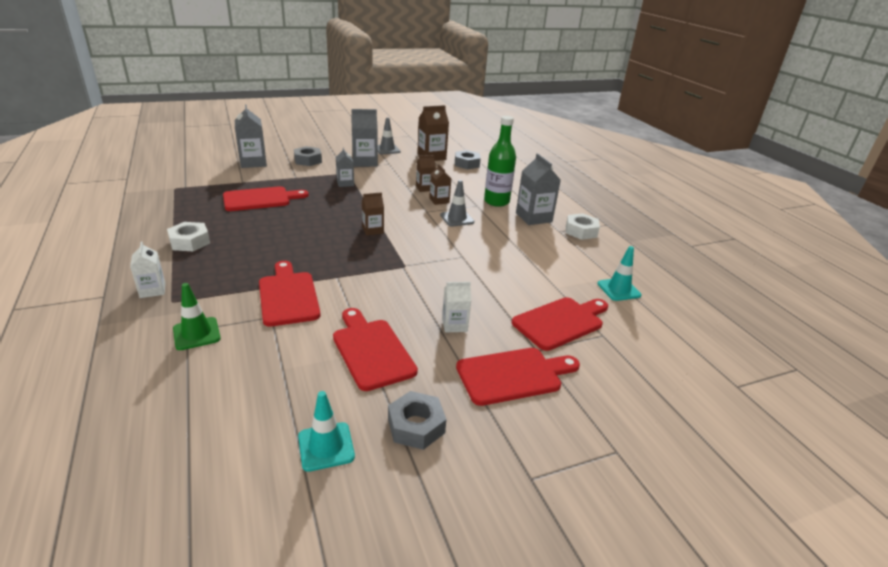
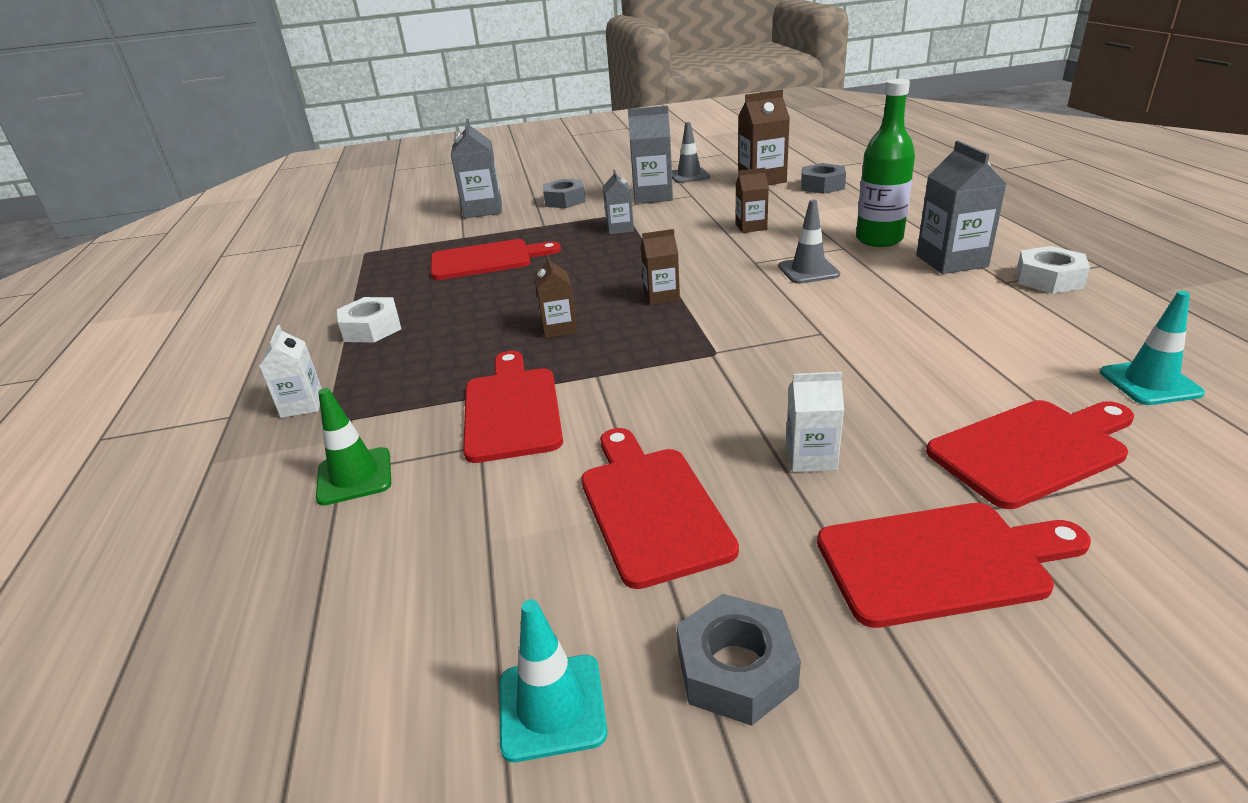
camera: 15 degrees right, 0 degrees up
(439, 200) = (776, 244): brown carton -> brown carton (559, 328)

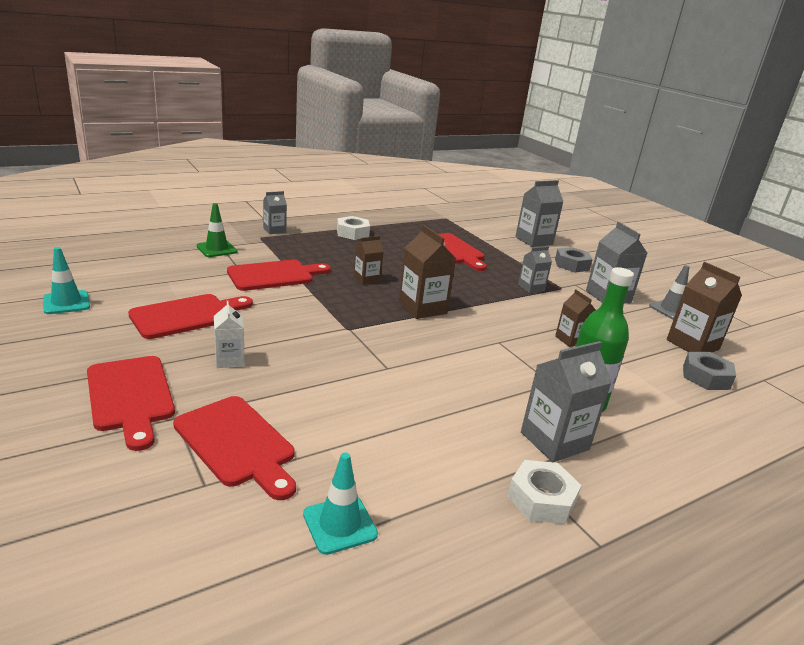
camera: 65 degrees right, 5 degrees down
(302, 405) = (274, 230): white carton -> grey carton
(661, 296) = (422, 308): brown carton -> brown carton, size x1.67
(736, 669) = (73, 339): grey nut -> none
(808, 271) = (494, 365): grey traffic cone -> none

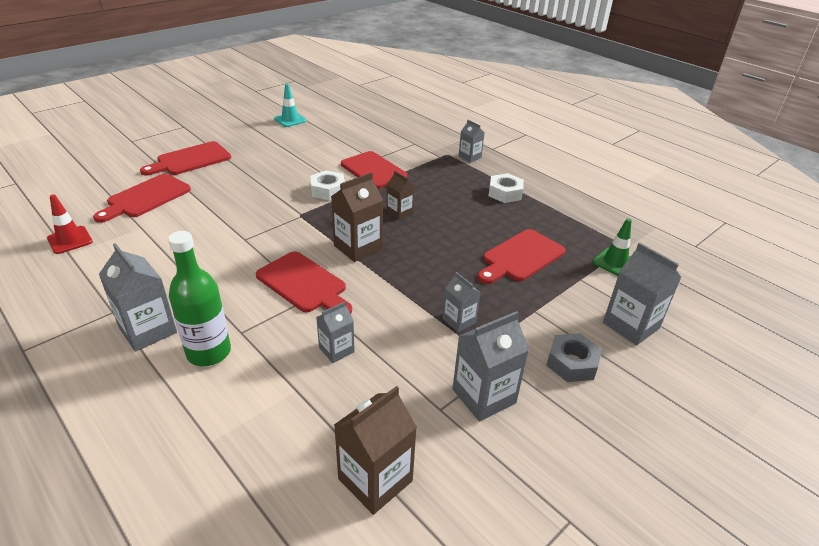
camera: 80 degrees right, 10 degrees up
(187, 316) = (291, 155): red cutting board -> red cutting board (304, 284)
(217, 249) = (406, 143): green traffic cone -> green traffic cone (615, 262)
(229, 360) = (238, 179): white carton -> none
(340, 524) = (70, 240): turquoise traffic cone -> red traffic cone
(541, 499) = (77, 321): white nut -> white nut (328, 190)
(570, 340) = (336, 350): brown carton -> grey carton
(671, 310) = (485, 472): grey traffic cone -> none
(706, 377) = (286, 477): grey nut -> none

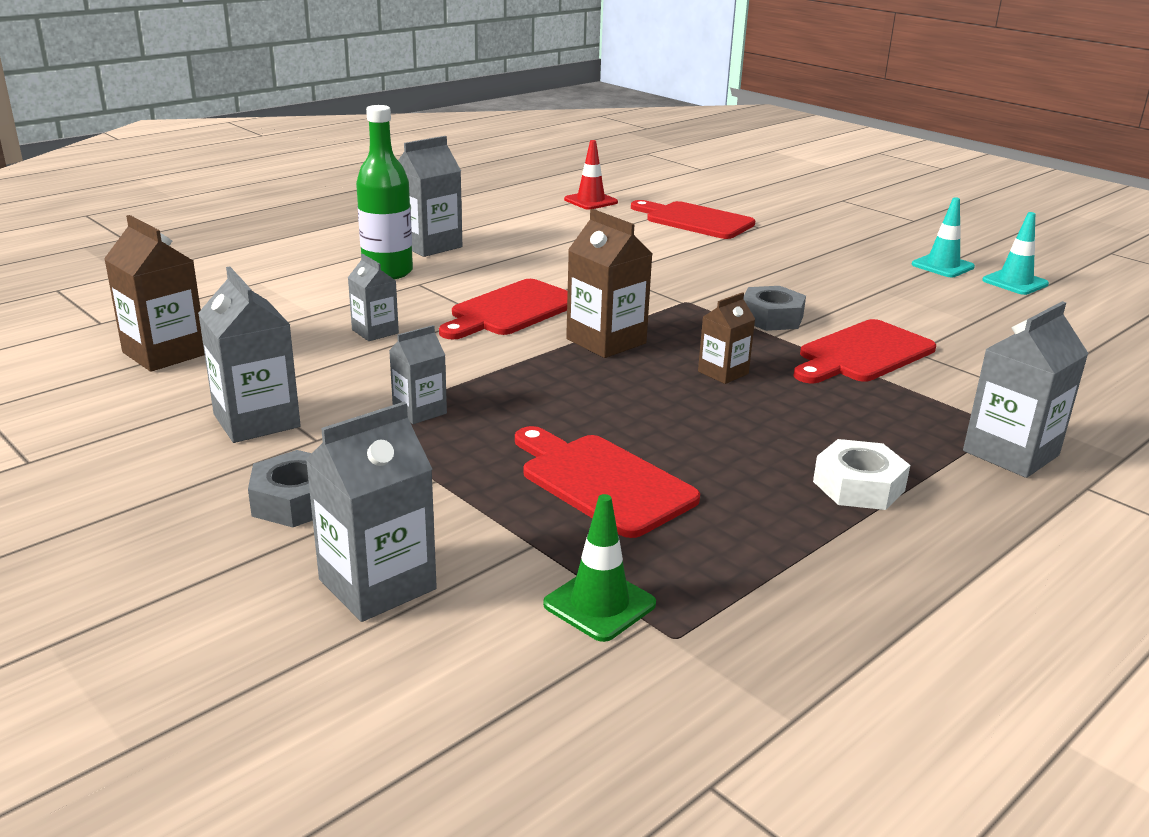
camera: 90 degrees right, 10 degrees down
(190, 160) = (811, 232): red cutting board -> none
(262, 132) = (942, 266): none -> turquoise traffic cone
(328, 190) = (771, 318): white nut -> grey nut
(469, 157) = (1010, 453): grey carton -> grey carton, size x1.67

